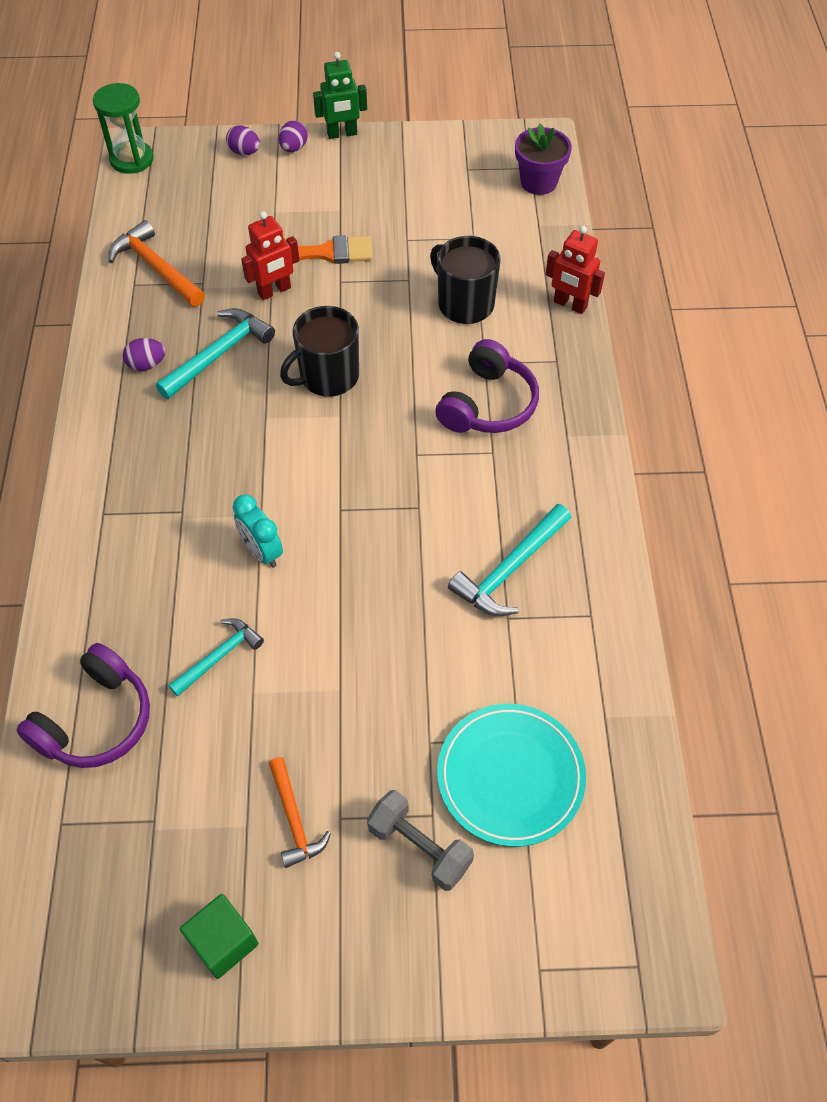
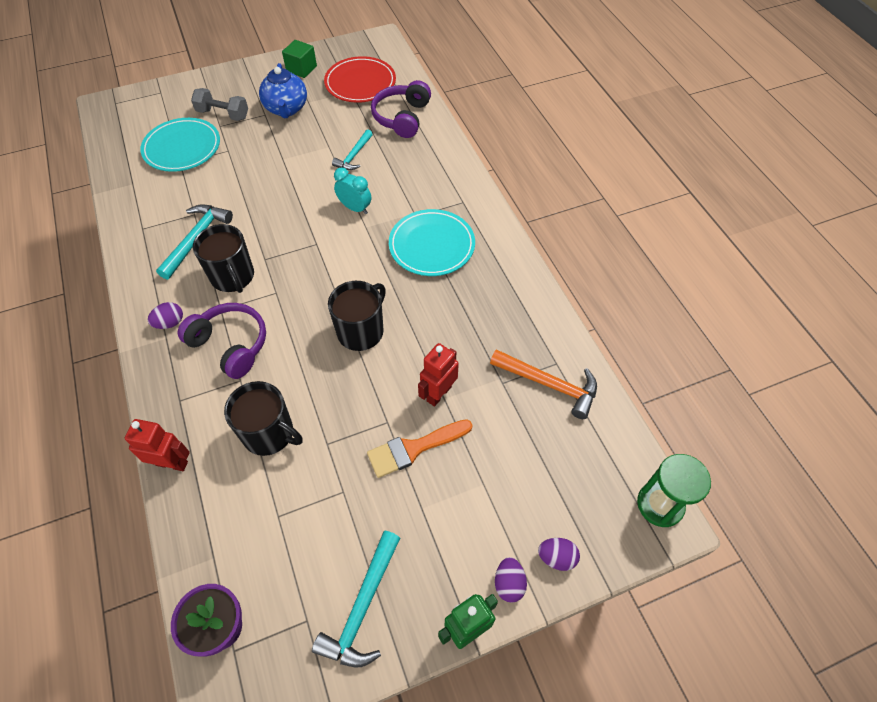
camera: 160 degrees right, 0 degrees up
(124, 847) = (360, 83): none -> red plate
(147, 364) = (500, 300): purple egg -> purple egg (170, 323)
(186, 459) = (432, 245): none -> turquoise plate
(219, 354) = (452, 324): turquoise hammer -> turquoise hammer (362, 607)
(294, 819) = (286, 109): orange hammer -> blue teapot
(468, 493) = (233, 277): none -> black mug
(488, 404) = (230, 345): purple headphones -> purple headphones turned 120 degrees clockwise

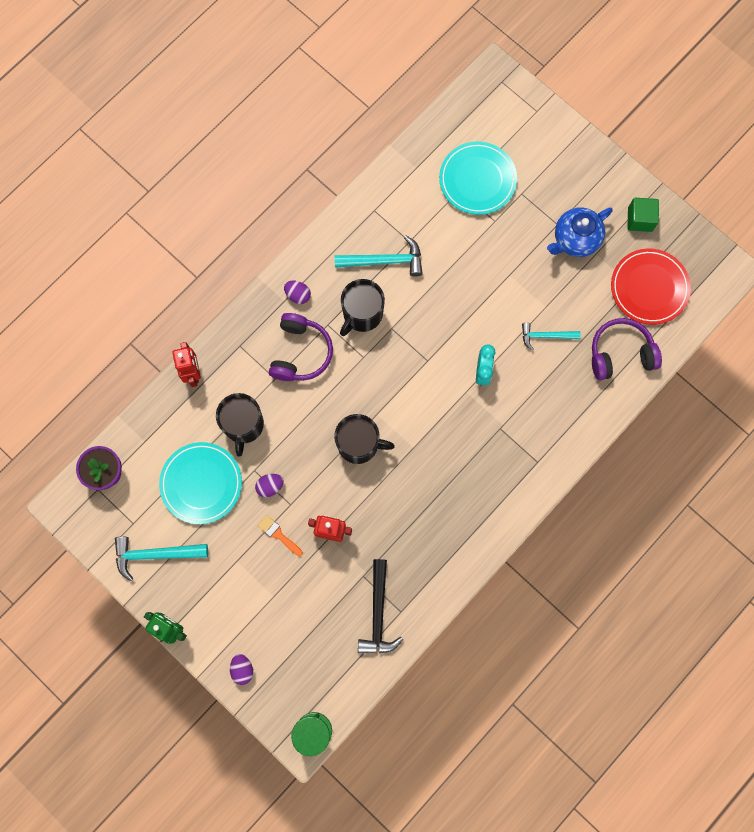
camera: 65 degrees right, 20 degrees up
(223, 114) = (538, 187): grey dumbbell -> none
(414, 448) = (278, 534): orange brush -> orange brush, size x0.62
(432, 245) = (473, 458): turquoise plate -> turquoise plate (201, 483)
(509, 583) = (211, 643): purple egg -> purple egg (270, 486)
(549, 384) = (378, 613): orange hammer -> black hammer

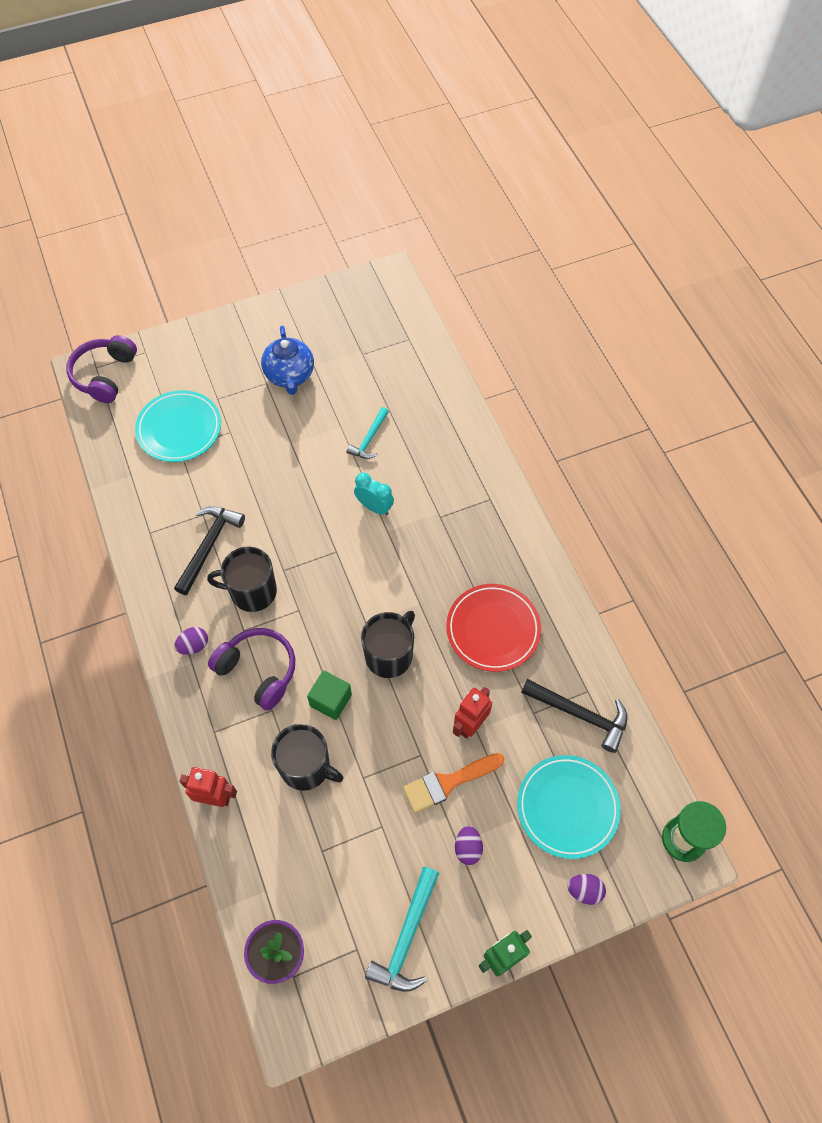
camera: 65 degrees left, 15 degrees down
(201, 483) = (349, 844): turquoise plate -> turquoise plate (567, 807)
(270, 486) = (390, 768): purple egg -> purple egg (468, 848)
(278, 534) = (448, 782): orange brush -> orange brush, size x1.63
(362, 314) = (252, 591): black mug -> black mug turned 120 degrees clockwise
(384, 261) = (209, 546): turquoise hammer -> black hammer
(620, 353) = (420, 387): purple headphones -> purple headphones (105, 375)
(640, 219) = (302, 319): green cube -> green cube (331, 700)
(649, 288) = (371, 339): red plate -> red plate (493, 629)

